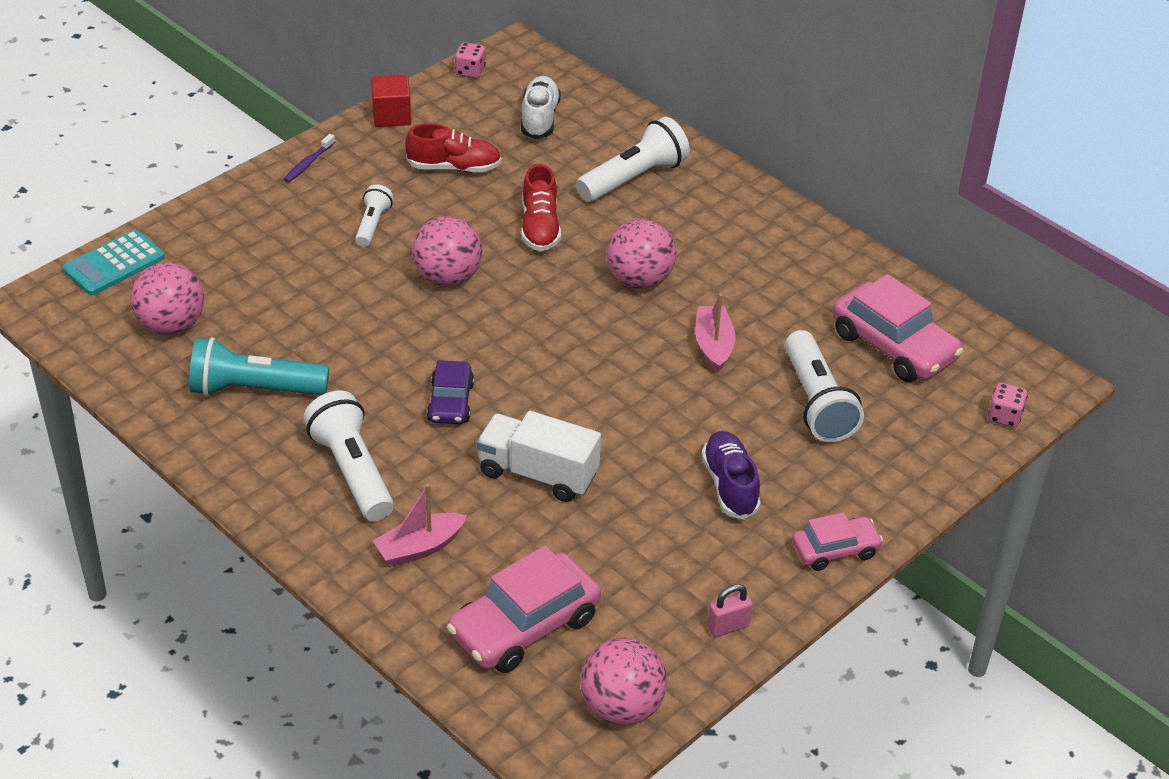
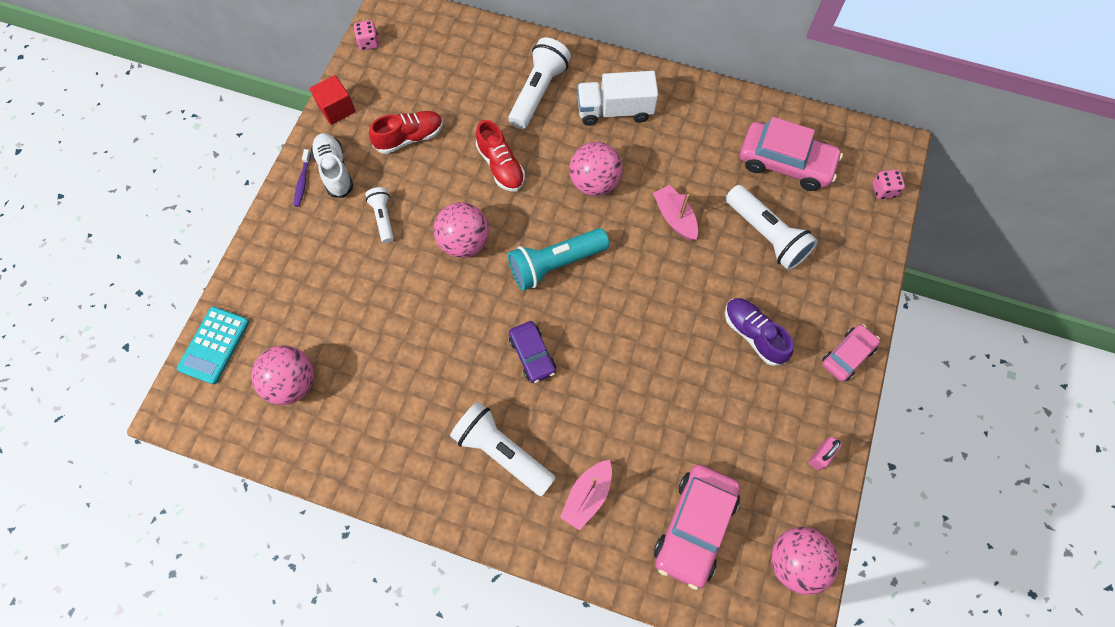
camera: 25 degrees left, 25 degrees up
(254, 390) = (389, 413): turquoise flashlight -> turquoise flashlight (555, 264)
(538, 474) = (627, 388): white truck -> white truck (615, 110)
(539, 118) = (443, 65): white shoe -> white shoe (334, 170)

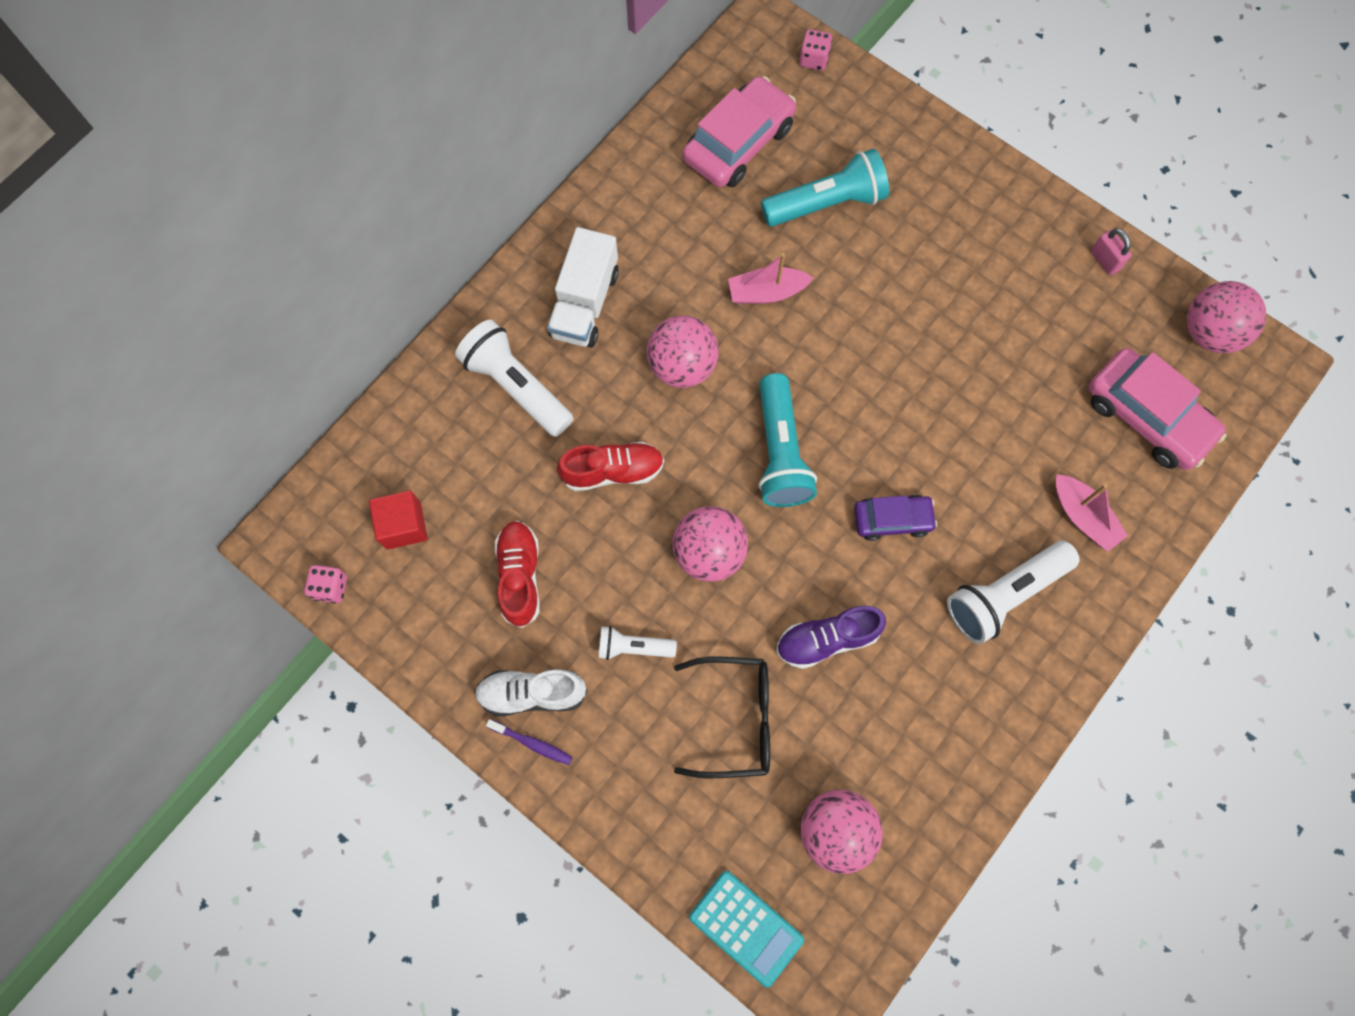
camera: 70 degrees left, 5 degrees up
(337, 109) = (428, 664): red cube -> red cube (403, 525)
(353, 294) = (734, 718): none -> black glasses
(753, 334) = (946, 268): purple shoe -> purple shoe (827, 639)
(766, 235) = (826, 203): white flashlight -> turquoise flashlight
(847, 355) = (1001, 185): pink car -> none

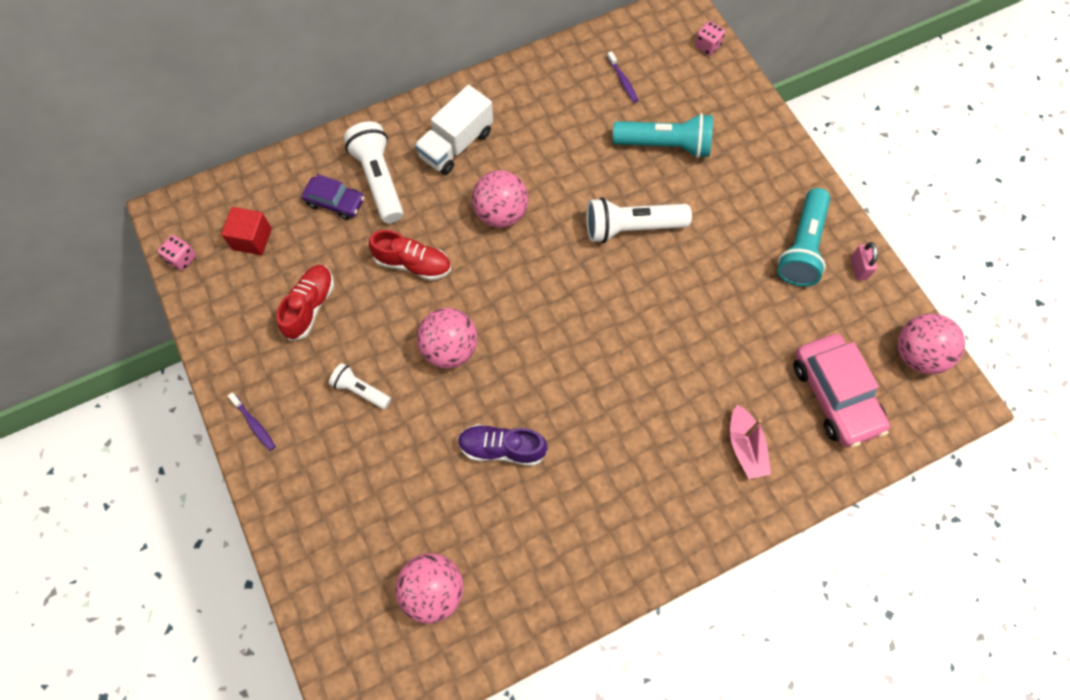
camera: 25 degrees right, 5 degrees down
(532, 693) = (273, 390): white shoe -> none
(734, 718) = (404, 474): black glasses -> none
(738, 143) = (623, 81): pink car -> purple toothbrush
(746, 927) = (330, 628): turquoise calculator -> none
(766, 292) = (588, 188): pink boat -> none
(780, 452) = (539, 301): turquoise flashlight -> turquoise flashlight (802, 247)
(892, 520) = (596, 385): purple car -> purple car (335, 202)
(1004, 595) = (653, 477): white flashlight -> white flashlight (631, 228)

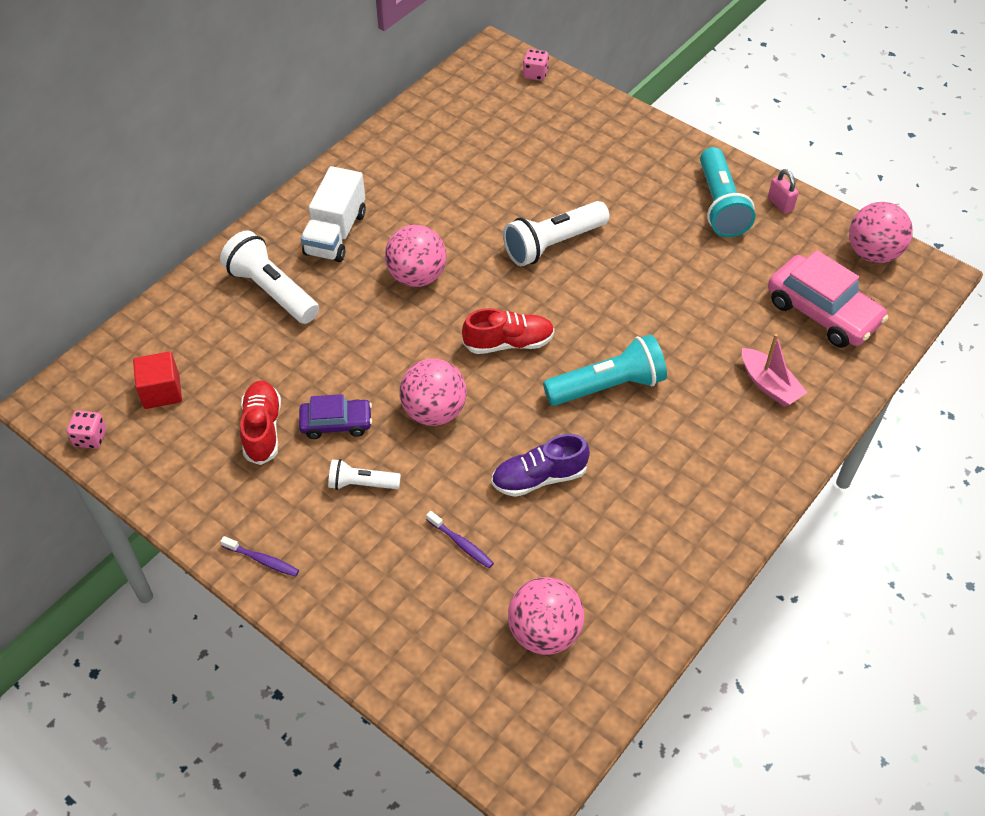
camera: 25 degrees left, 15 degrees down
(335, 202) = (235, 326): purple car -> purple car (336, 423)
(413, 264) = (351, 351): red shoe -> red shoe (508, 343)
(623, 81) = (471, 127): purple toothbrush -> purple toothbrush (461, 544)
(665, 145) = (544, 166): turquoise flashlight -> turquoise flashlight (607, 386)

